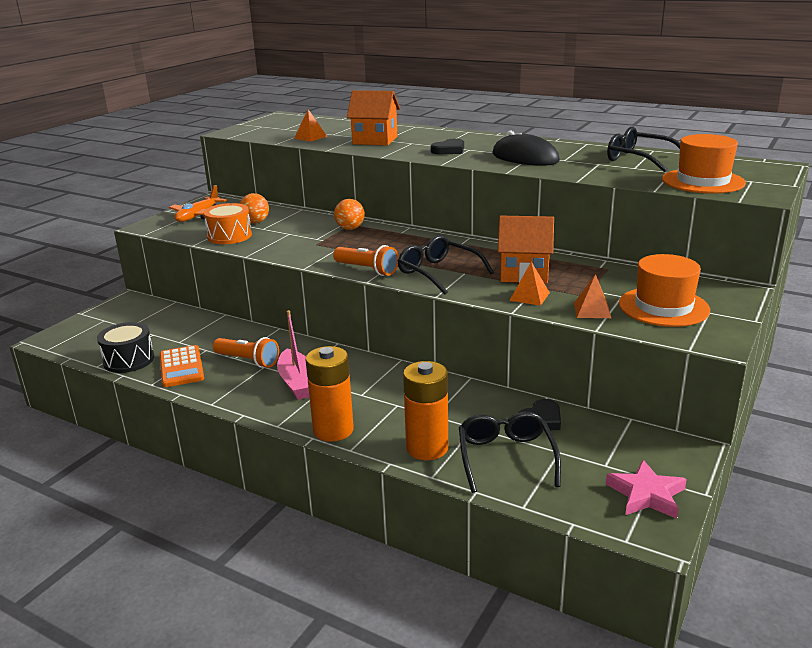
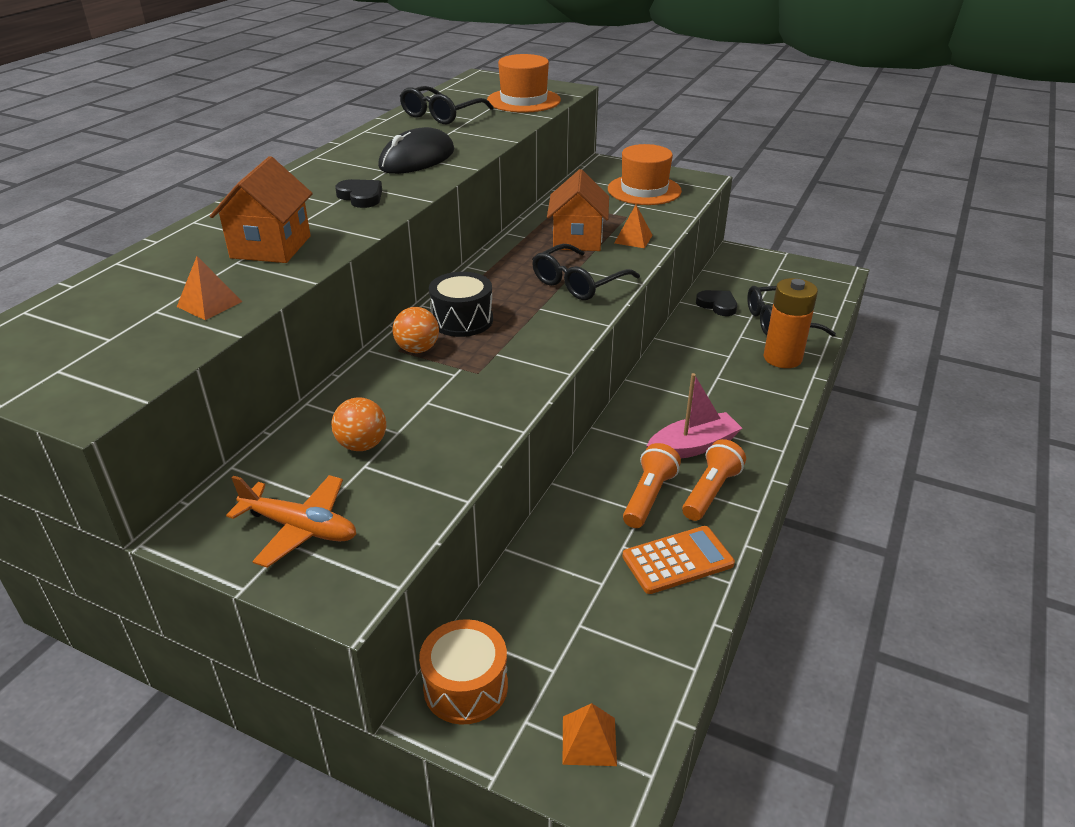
camera: 95 degrees left, 10 degrees up
(129, 360) = (669, 630): black drum -> black drum (462, 320)
(229, 236) = (428, 464): orange drum -> orange drum (465, 687)
(333, 430) = (776, 412): orange battery -> none
(367, 270) = (572, 326): orange flashlight -> orange flashlight (710, 491)
(592, 310) = (657, 215): orange pyramid -> orange pyramid (589, 740)
(646, 495) = (798, 272): pink star -> none

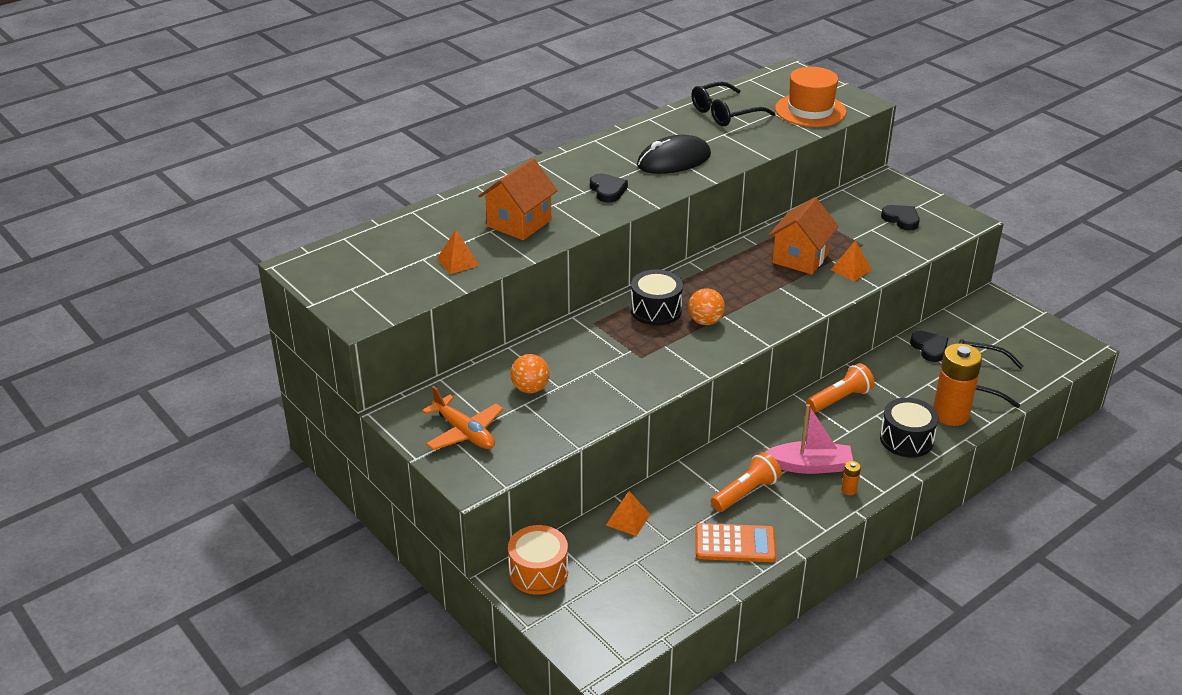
camera: 25 degrees right, 0 degrees up
(417, 349) = (608, 326): orange ball -> orange ball (705, 321)
(579, 282) = (772, 300): black glasses -> none
(589, 740) = (598, 629): orange pyramid -> orange pyramid (628, 520)
(644, 190) = (901, 219): orange hat -> black heart
(710, 491) = (797, 504): orange flashlight -> orange flashlight (839, 399)
(749, 459) = (849, 490): none -> orange battery
(763, 392) = (906, 439): none -> black drum

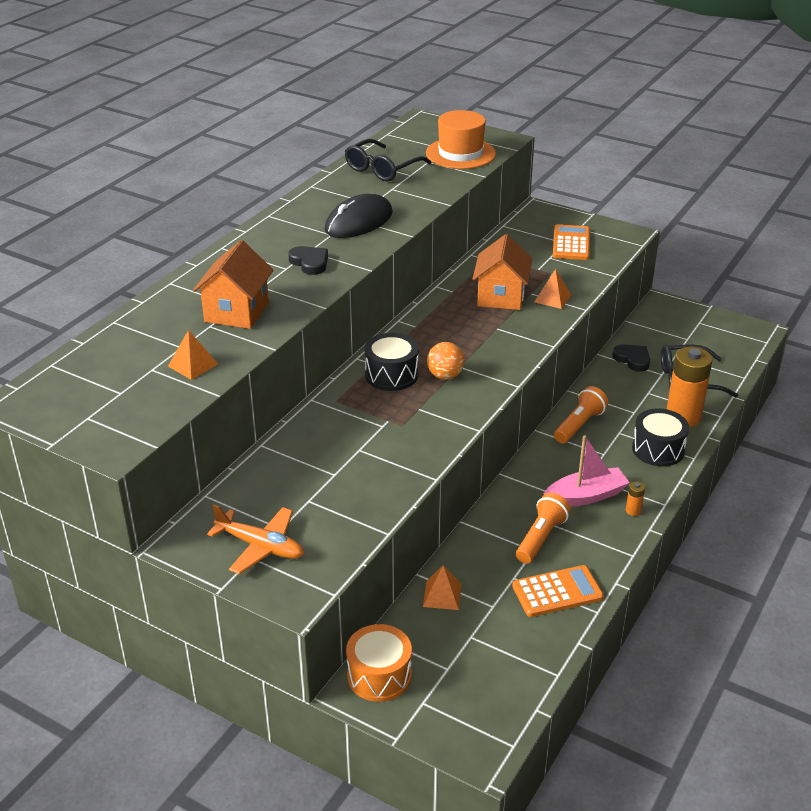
camera: 20 degrees left, 0 degrees up
(530, 389) = (306, 483): orange ball -> none
(901, 219) = (571, 243): black heart -> orange calculator

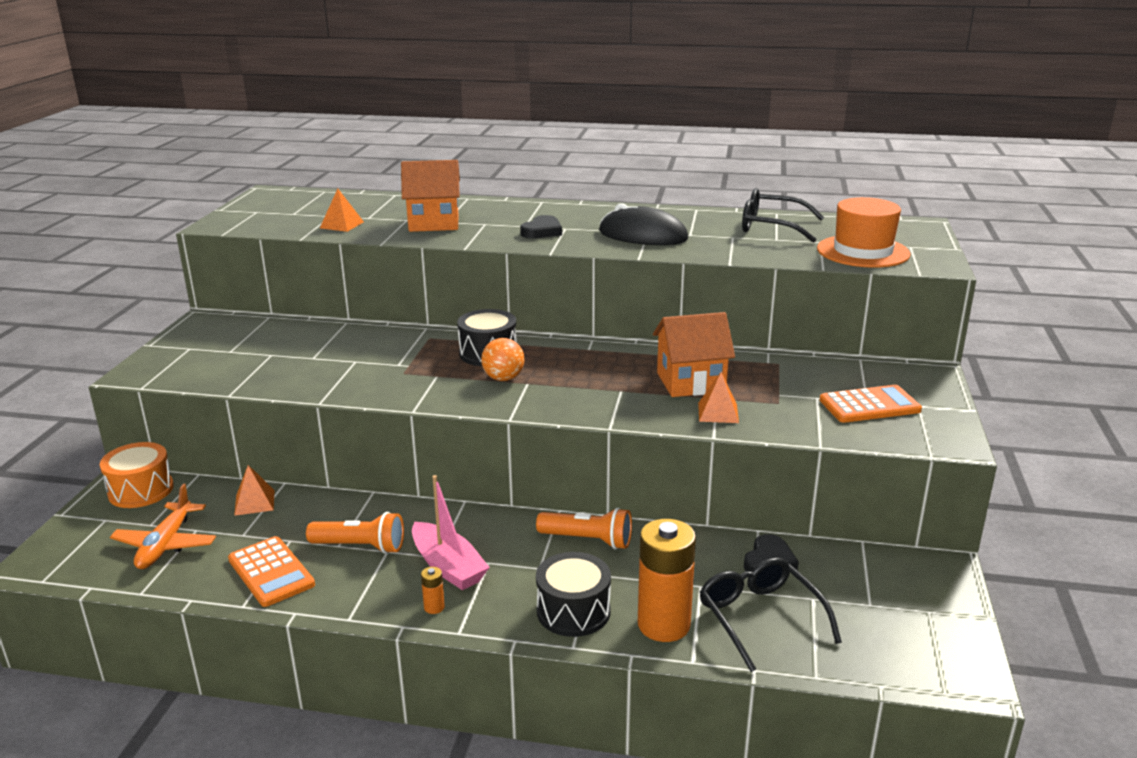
camera: 70 degrees right, 10 degrees down
(261, 546) = (203, 348): orange plane -> orange plane (166, 545)

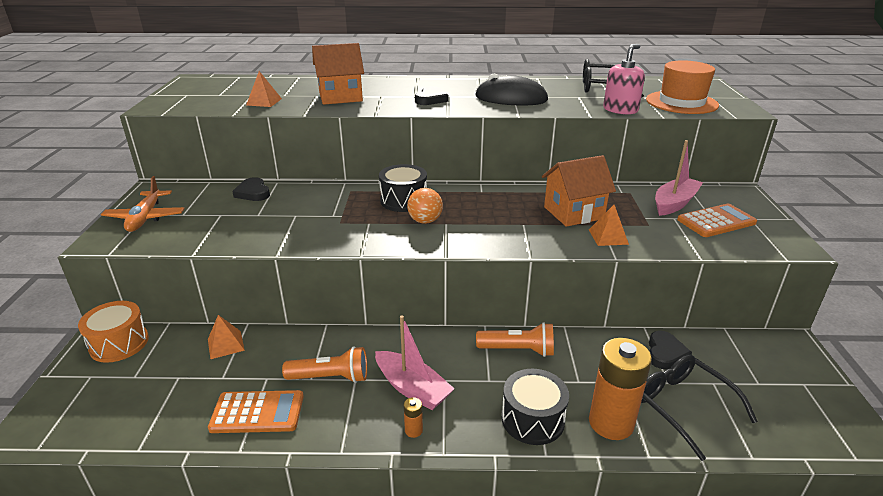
camera: 10 degrees left, 5 degrees up
(166, 545) = (153, 395): orange plane -> orange plane (145, 218)
(271, 572) = (257, 412): orange calculator -> orange calculator turned 45 degrees counterclockwise
(315, 332) = (253, 193): none -> black heart
(773, 257) = (620, 110): none -> pink soap dispenser
(829, 380) = (674, 203): none -> pink boat

